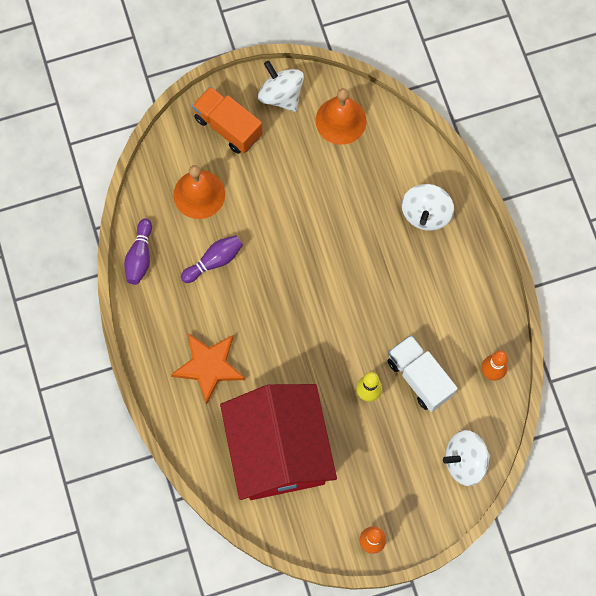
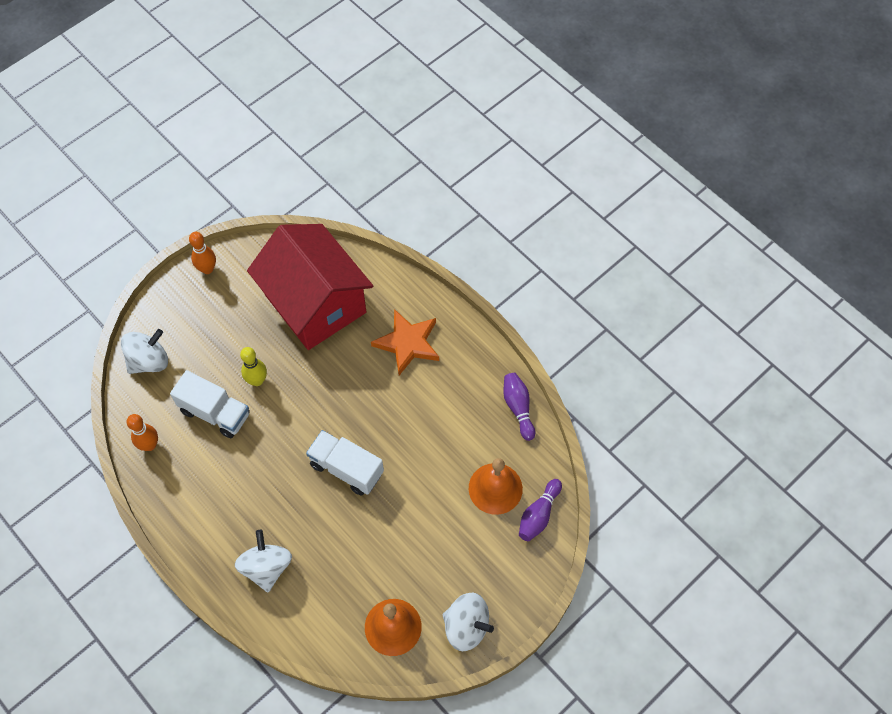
camera: 155 degrees right, 10 degrees down
(214, 261) = (449, 433): purple bowling pin -> purple bowling pin (538, 514)
(228, 127) = (502, 568): orange truck -> none
(321, 269) = (346, 468): none -> white truck

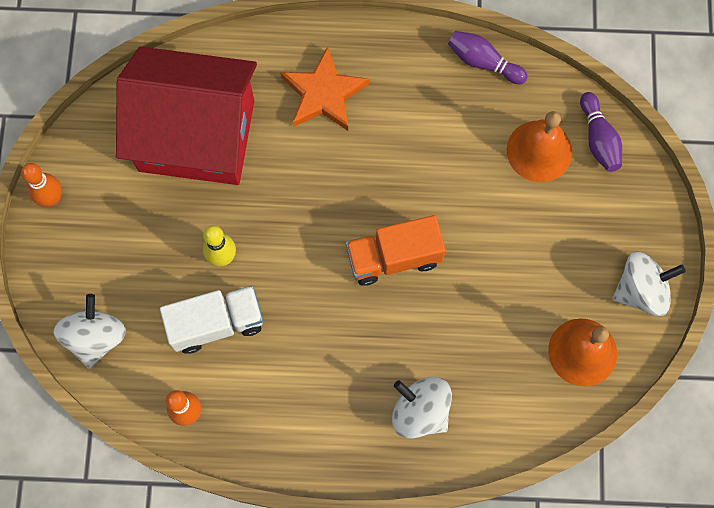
camera: 45 degrees left, 10 degrees up
(346, 468) = (394, 257): white truck -> orange truck

